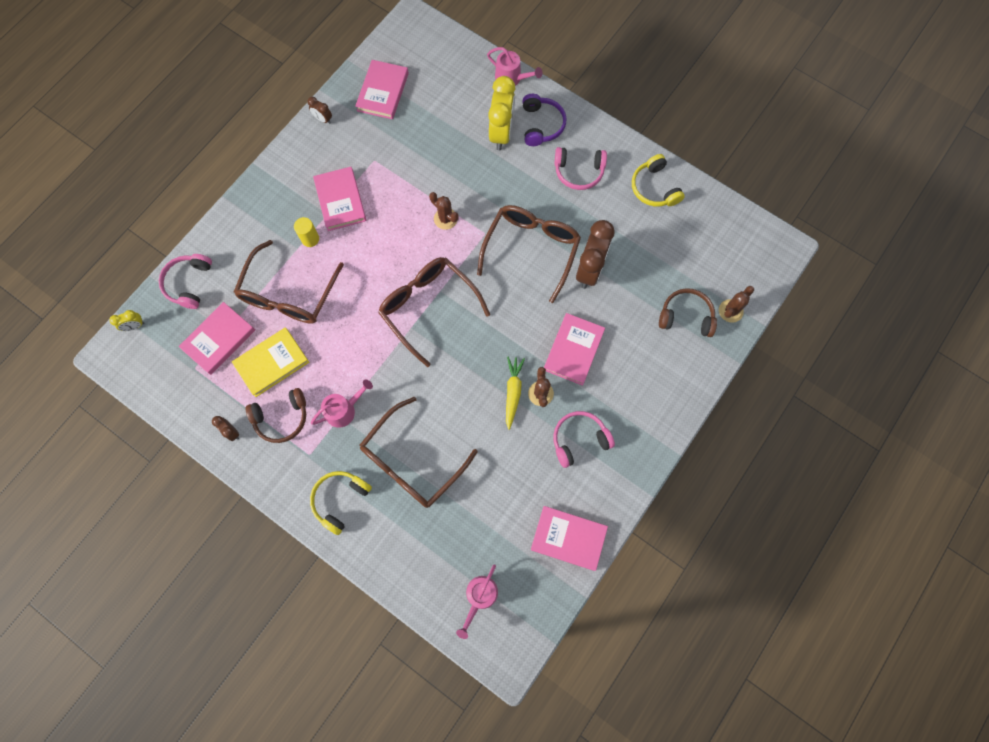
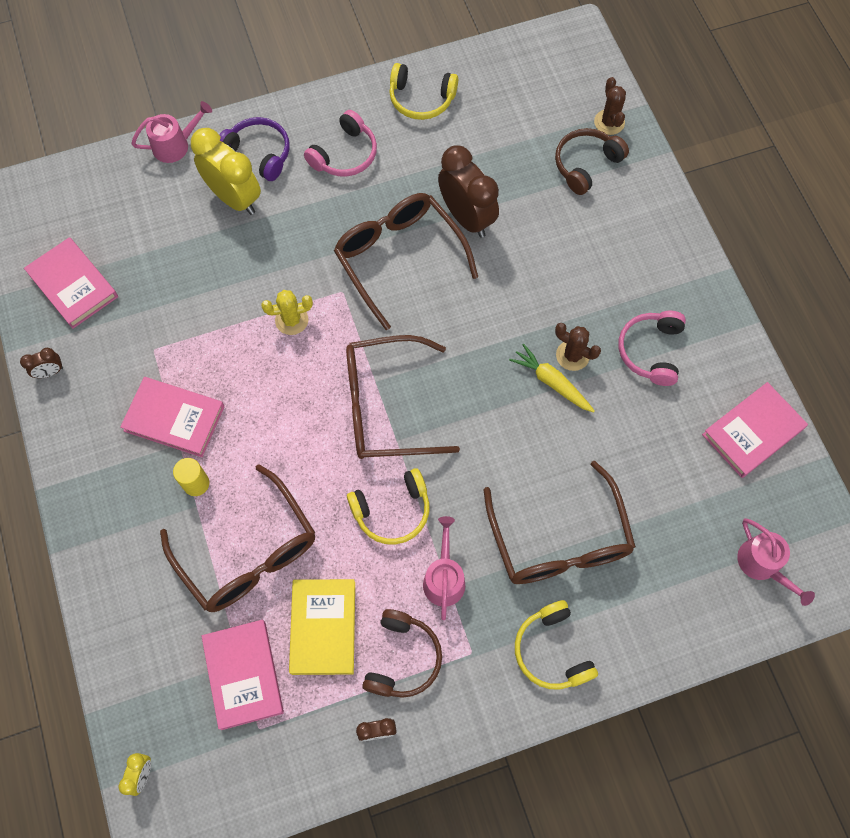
camera: 55 degrees left, 5 degrees down
(189, 283) = (137, 668): pink headphones -> none
(365, 354) = (392, 511): none -> yellow headphones
(445, 219) = (291, 320): brown cactus -> yellow cactus
(573, 350) = (546, 292): pink book -> none

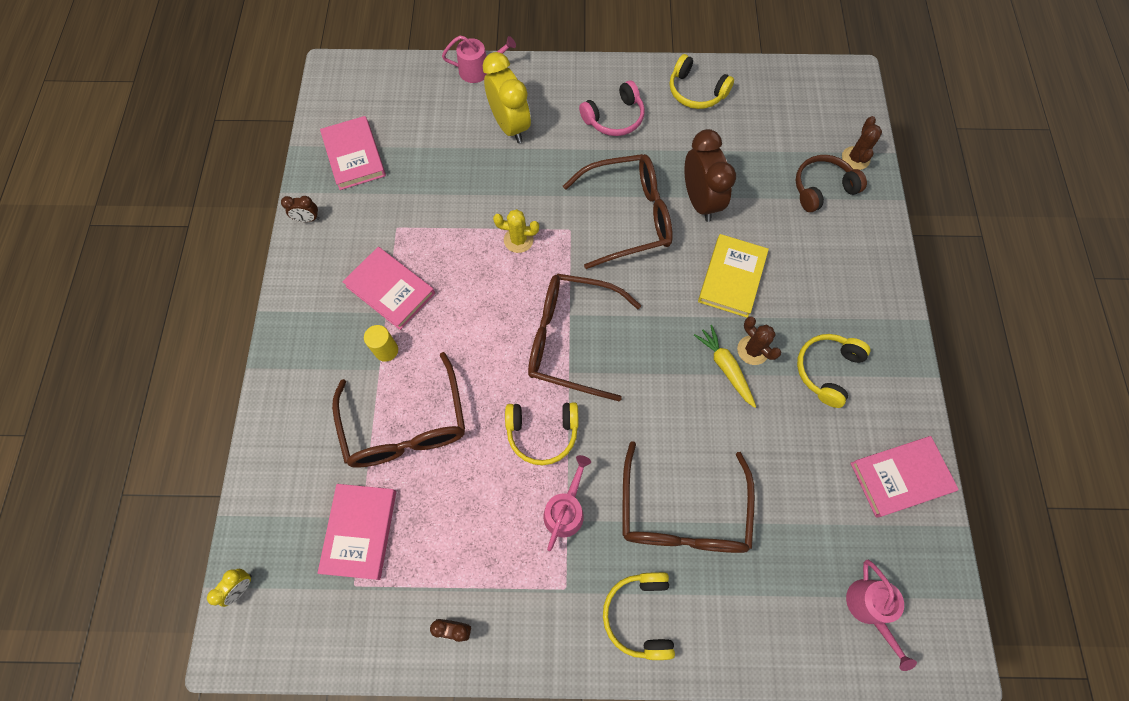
camera: 20 degrees right, 0 degrees up
(259, 153) = (543, 96): purple headphones -> none
(323, 627) = (443, 515): yellow book -> yellow book (731, 277)
(398, 257) = (628, 216): brown glasses -> brown glasses turned 90 degrees clockwise
(403, 658) = (502, 570): brown headphones -> none
(650, 351) = (826, 370): pink headphones -> yellow headphones

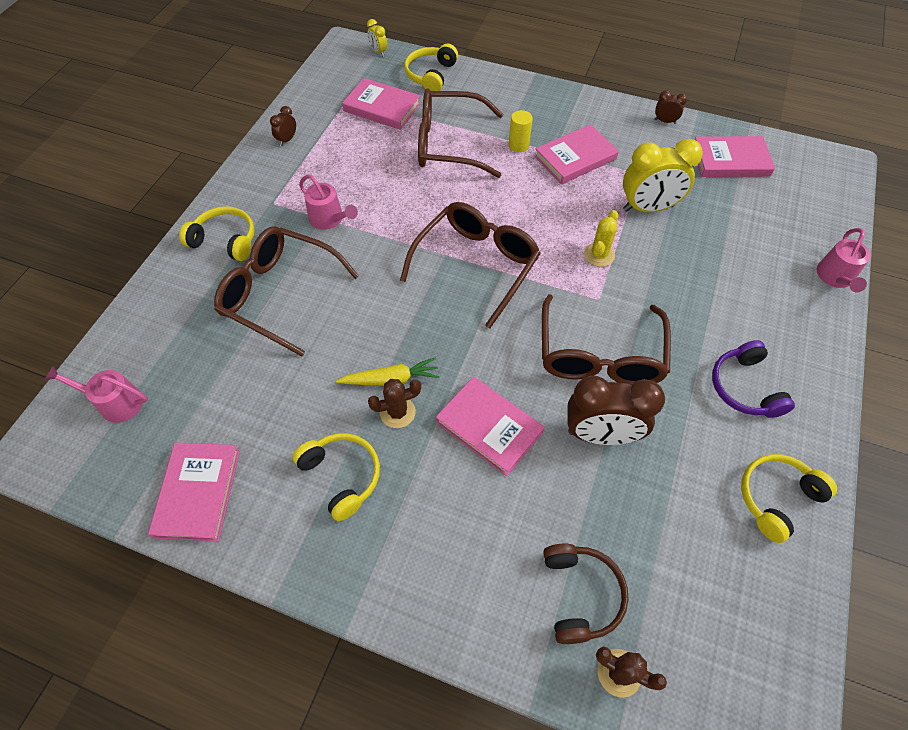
camera: 110 degrees right, 10 degrees down
(308, 219) = (665, 121): brown clock -> brown clock turned 90 degrees clockwise
(510, 126) = (748, 285): yellow clock -> yellow clock (648, 208)
(542, 433) = (399, 222): yellow headphones -> yellow headphones (430, 75)
(614, 118) = (744, 387): pink headphones -> purple headphones
(731, 277) = (489, 427): yellow book -> pink book

